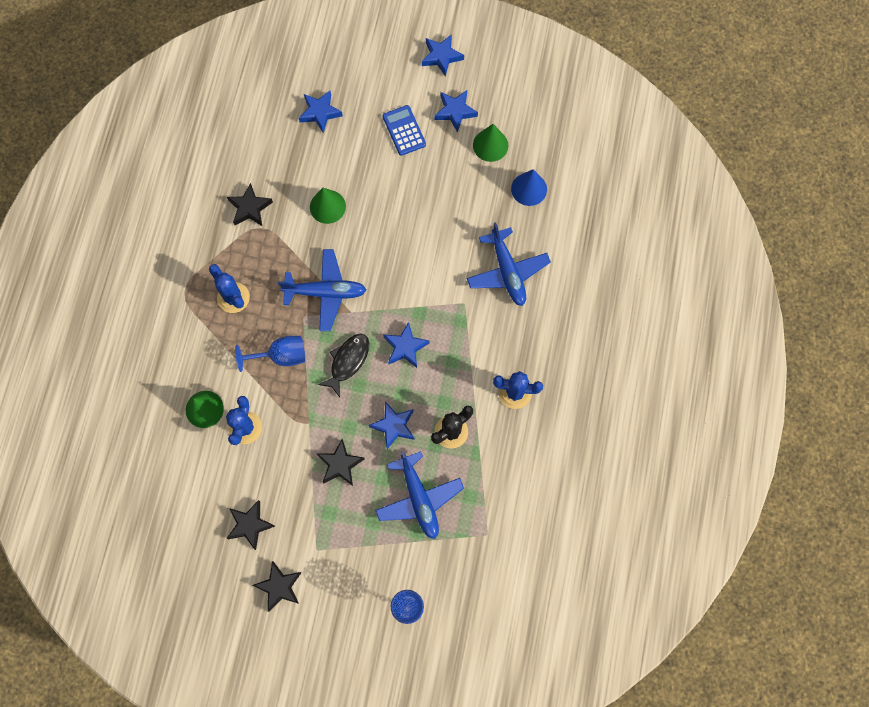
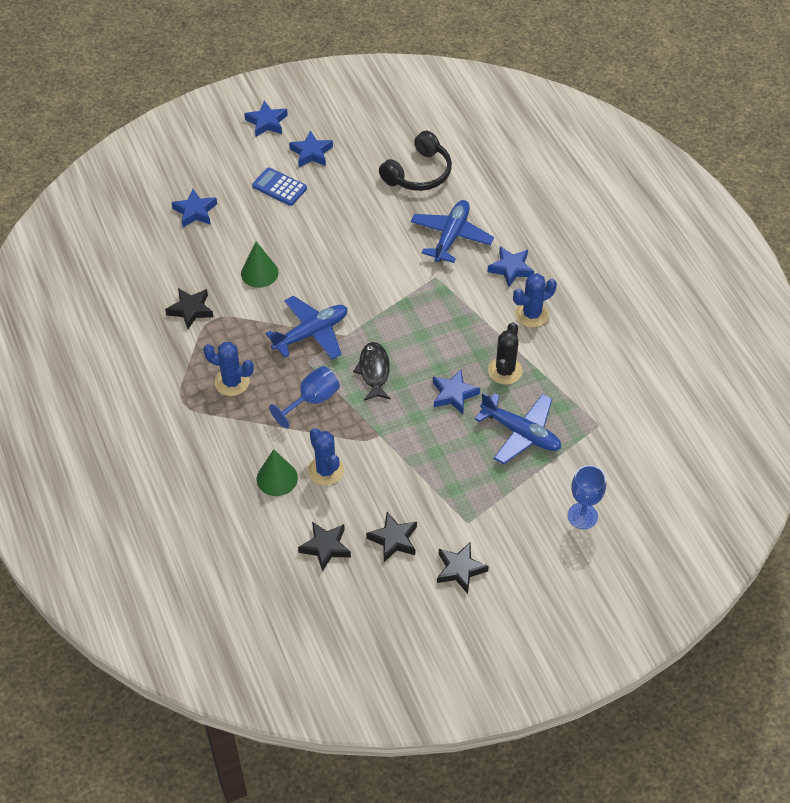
camera: 35 degrees left, 20 degrees down
(340, 464) = (433, 448): black star -> black star (325, 547)
(405, 347) = (414, 334): blue star -> blue star (511, 269)
(490, 145) = (360, 160): green cone -> none
(507, 271) = (451, 236): blue plane -> blue plane turned 105 degrees counterclockwise
(529, 189) = (418, 173): blue cone -> black headphones

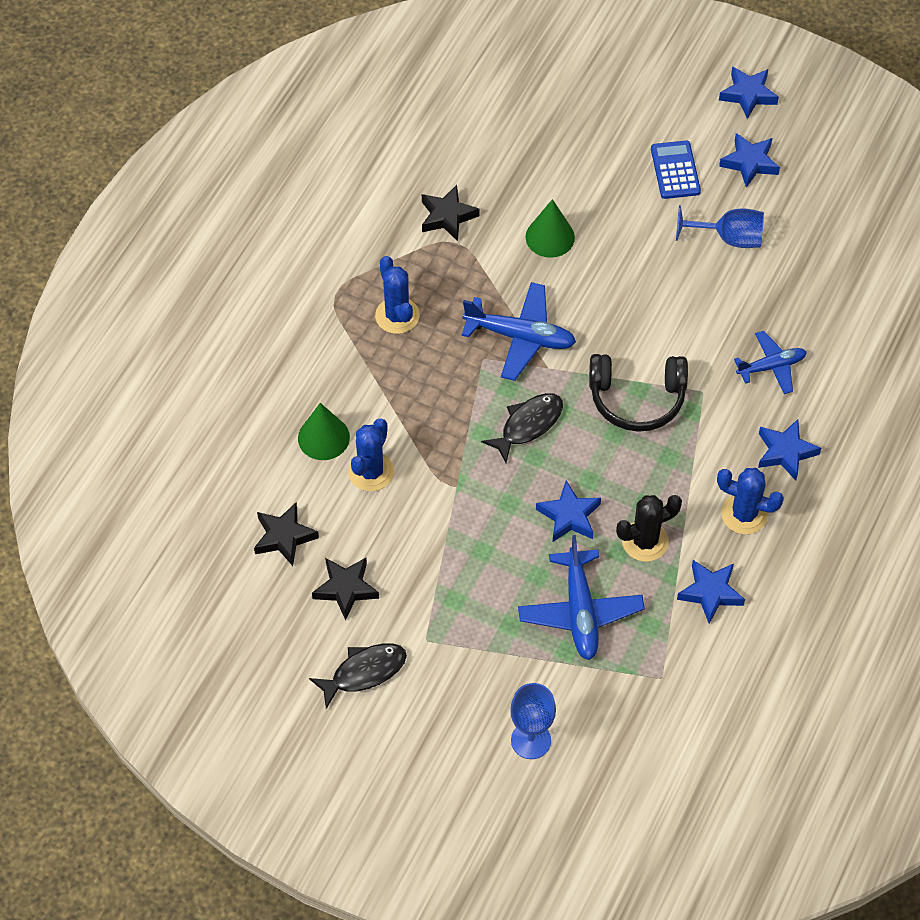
camera: 50 degrees right, 5 degrees up
(195, 212) = (569, 126): blue star -> blue star (710, 593)
(312, 400) = (441, 398): blue goblet -> blue goblet (728, 238)
(418, 173) = (826, 275): black headphones -> black headphones (637, 398)
(451, 236) = (771, 367): blue plane -> blue plane, size x0.64
(460, 570) = (364, 672): black star -> black fish

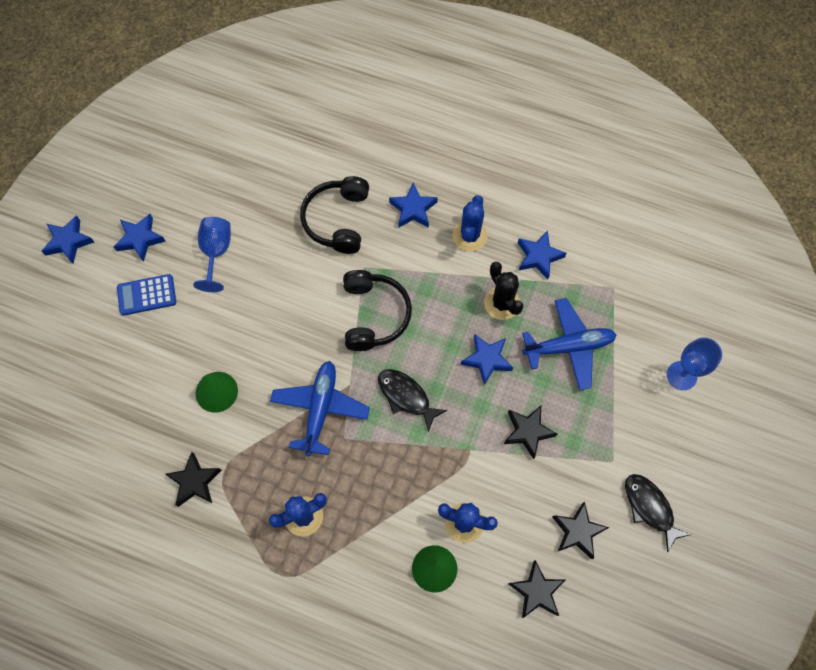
camera: 95 degrees left, 10 degrees up
(472, 551) = (528, 431): none -> black star
(771, 367) = (337, 220): blue plane -> black headphones

